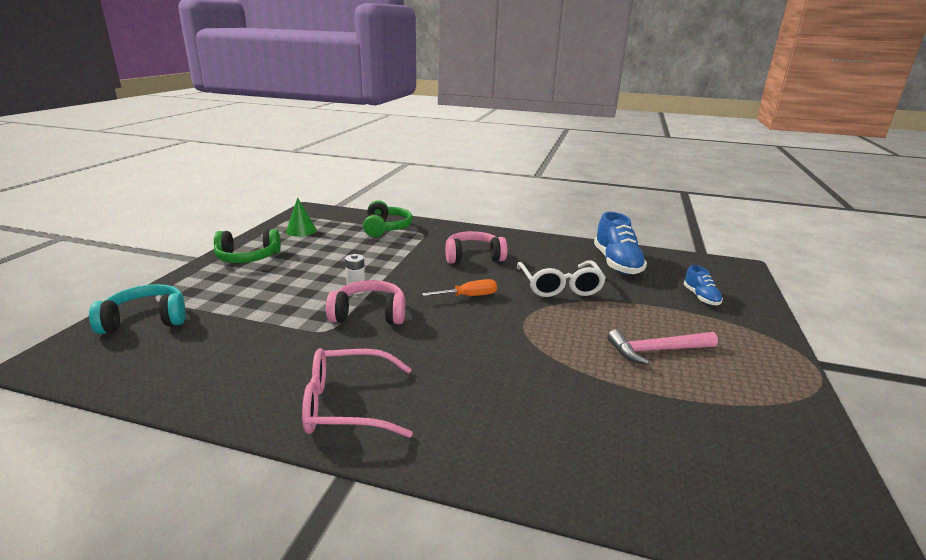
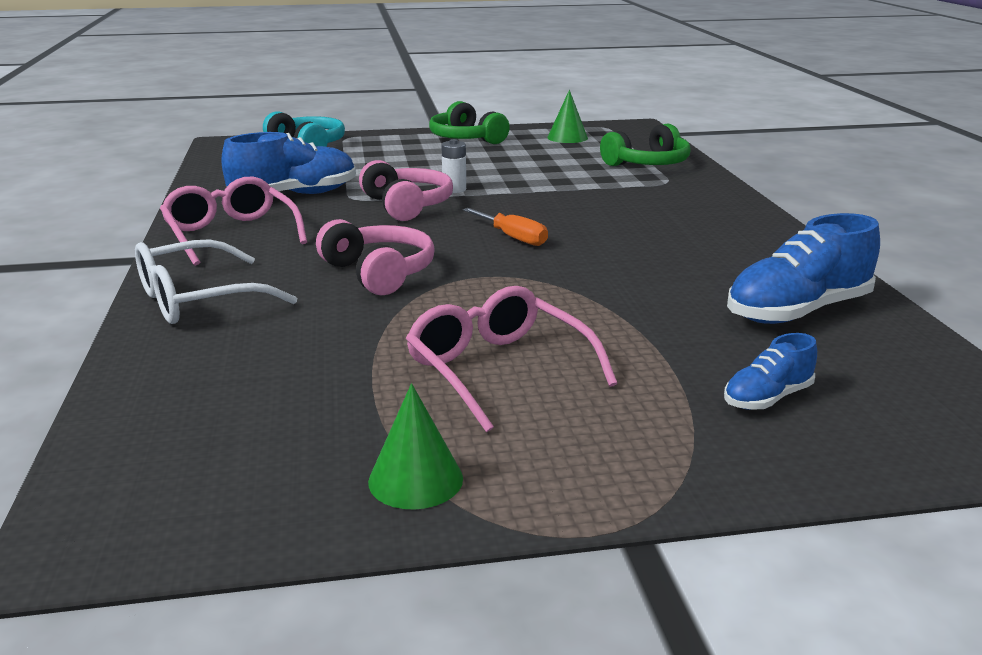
camera: 65 degrees right, 0 degrees up
(281, 354) = (294, 195): none -> blue shoe
(473, 257) = (640, 219): pink headphones -> pink headphones (379, 273)
(560, 286) = (626, 282): white glasses -> white glasses (198, 299)
(657, 351) = (498, 370): pink hammer -> pink glasses
(777, 406) = (415, 479): none -> green cone

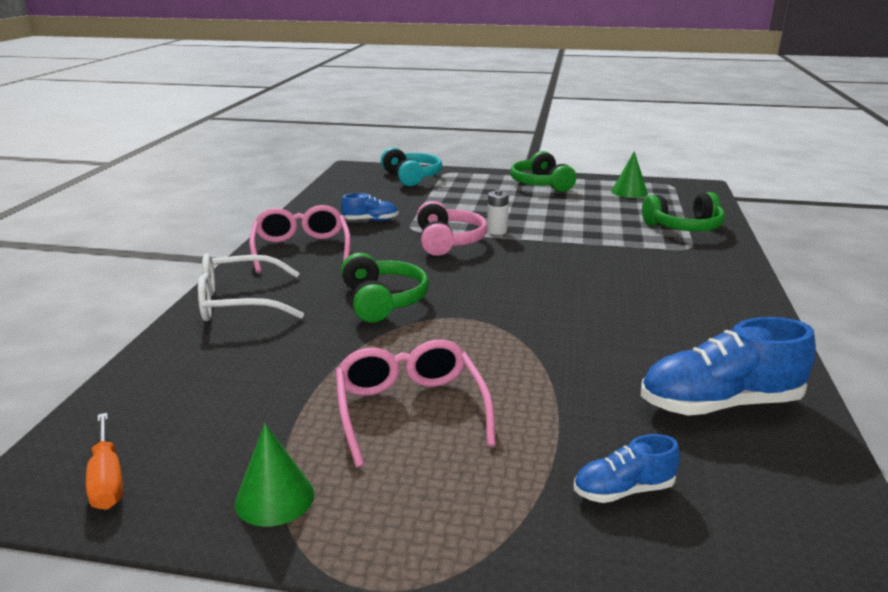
camera: 20 degrees right, 0 degrees up
(294, 195) = (370, 220): blue shoe -> blue shoe, size x0.54
(379, 273) = (382, 301): pink headphones -> green headphones
(513, 237) = (512, 284): orange screwdriver -> orange screwdriver (107, 479)

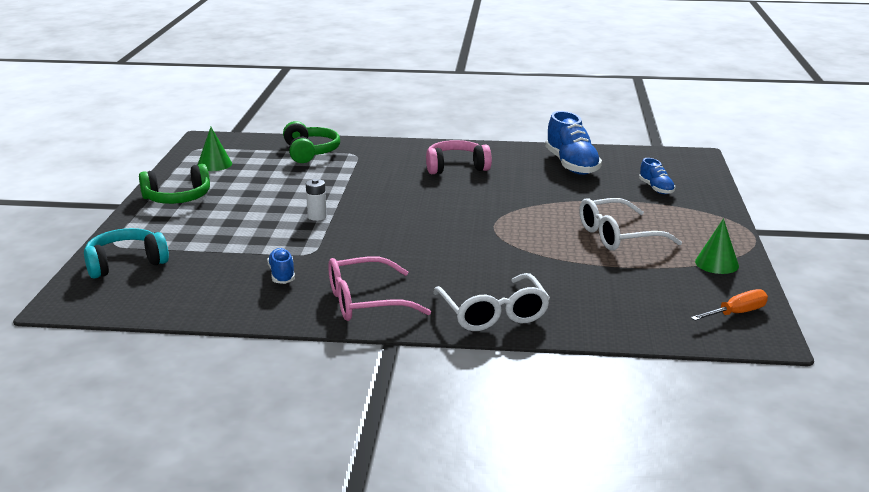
camera: 95 degrees left, 0 degrees up
(382, 301) = (474, 254): green headphones -> none
(410, 410) = (618, 236): pink glasses -> white glasses
(448, 241) = (343, 236): pink headphones -> pink headphones (456, 167)

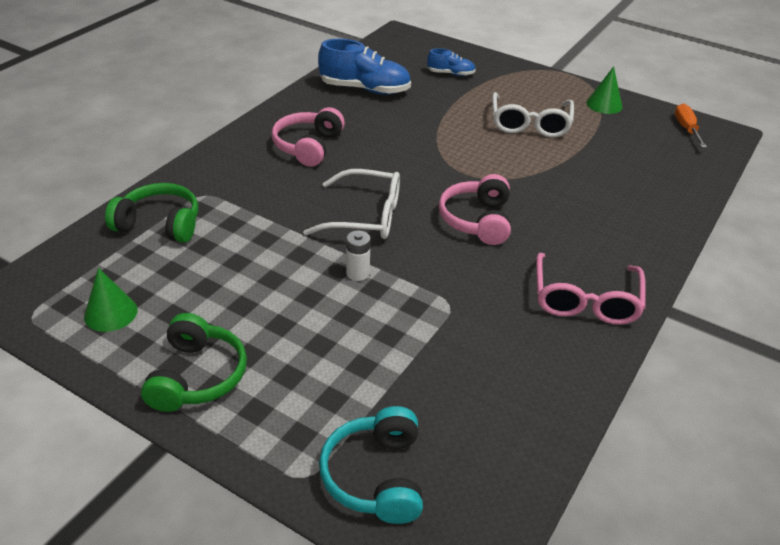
camera: 65 degrees left, 15 degrees up
(282, 275) = (493, 341): blue shoe -> none
(430, 242) = (477, 220): none -> pink headphones
(493, 313) = (641, 234): white glasses -> white glasses (365, 216)

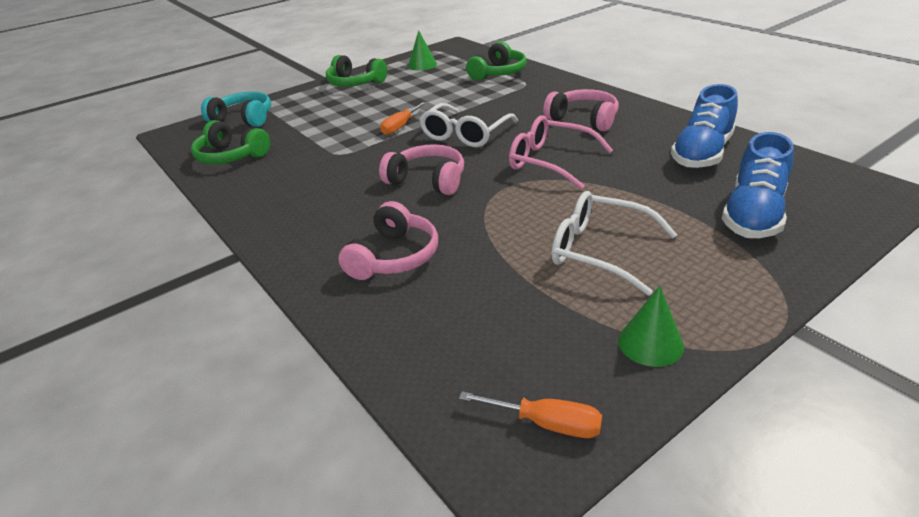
camera: 115 degrees right, 5 degrees down
(357, 273) = (400, 126): white battery -> orange screwdriver
(450, 74) = (753, 215): blue shoe -> blue shoe, size x1.86
(502, 420) = (231, 156): none -> green headphones
(585, 300) = (288, 211): pink glasses -> pink glasses (550, 161)
(602, 210) = (394, 257): none -> pink headphones

